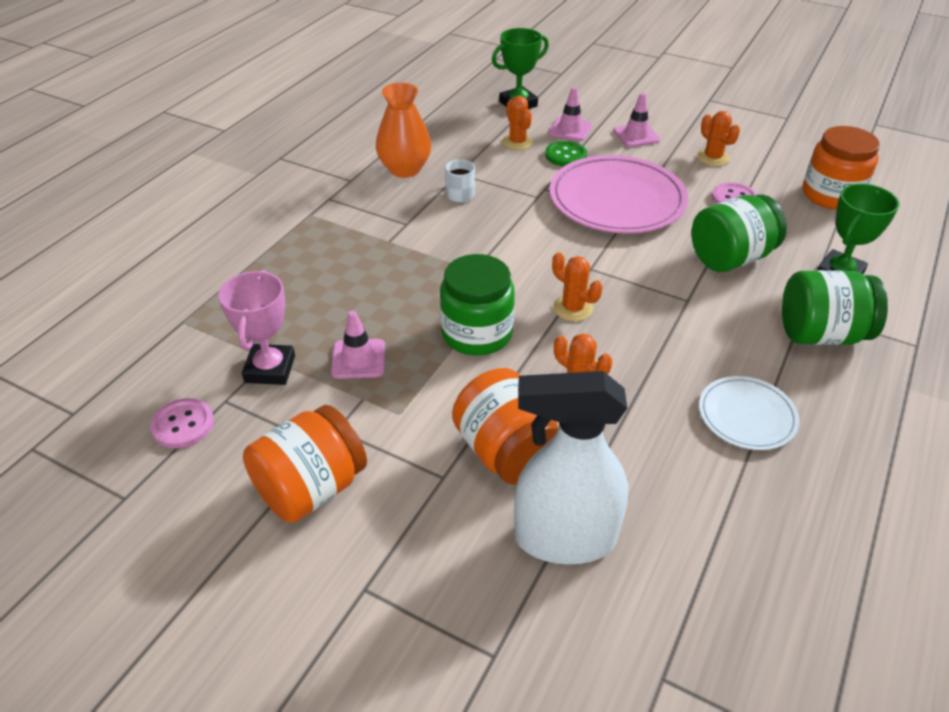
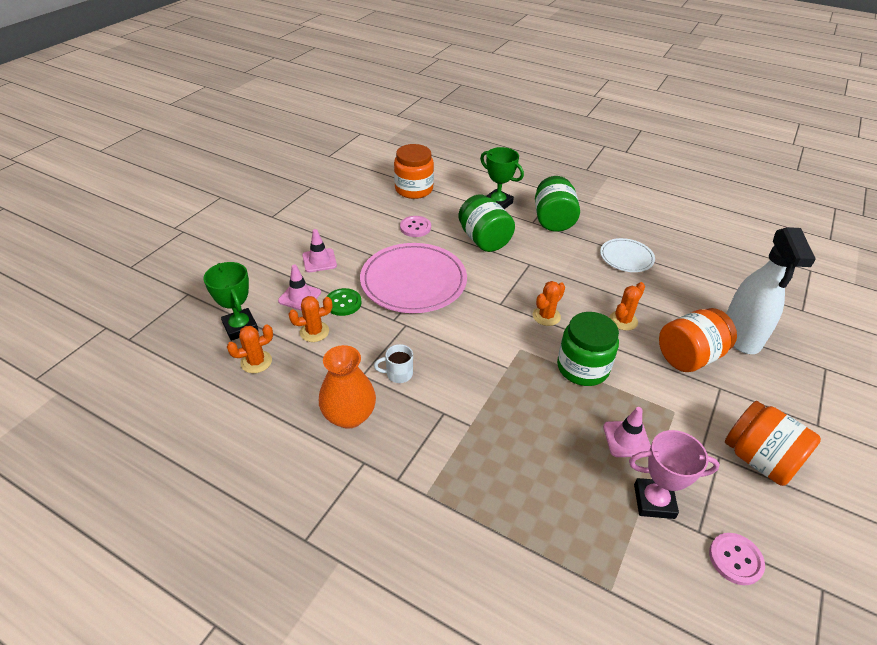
camera: 90 degrees left, 0 degrees up
(713, 158) = (360, 228): orange cactus -> orange cactus (256, 362)

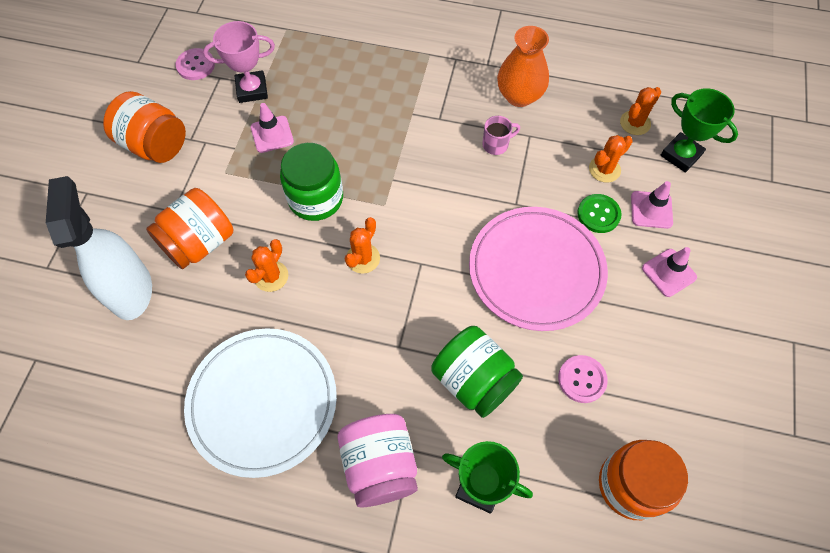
camera: 165 degrees right, 20 degrees up
(398, 374) = (496, 144): white mug -> pink mug
(553, 220) = (380, 465): green jar -> pink jar
(626, 257) = (263, 402): white plate -> white plate, size x1.87

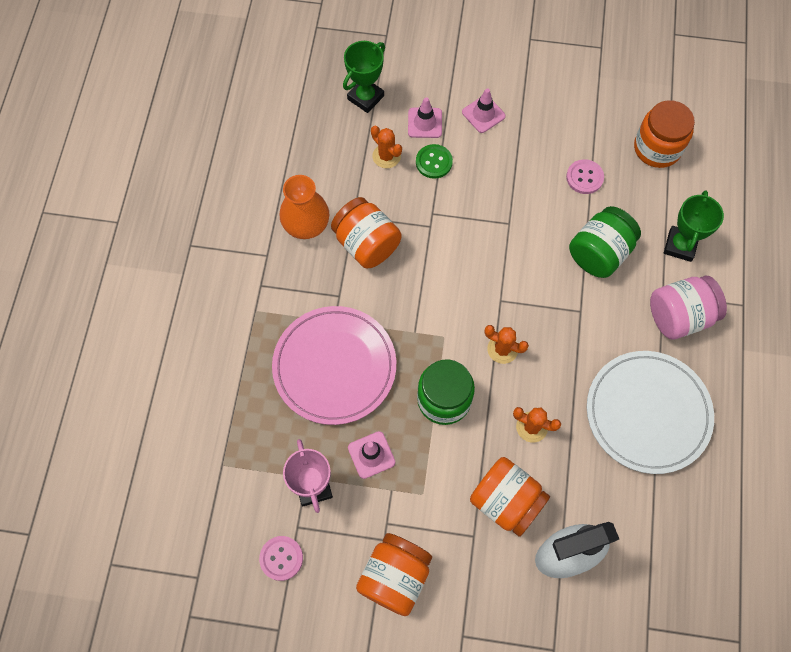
camera: 95 degrees left, 5 degrees up
(496, 144) = (366, 244): pink mug -> orange jar
(536, 270) = (494, 209): pink plate -> pink plate (334, 366)
(635, 123) = (332, 130): orange cactus -> none

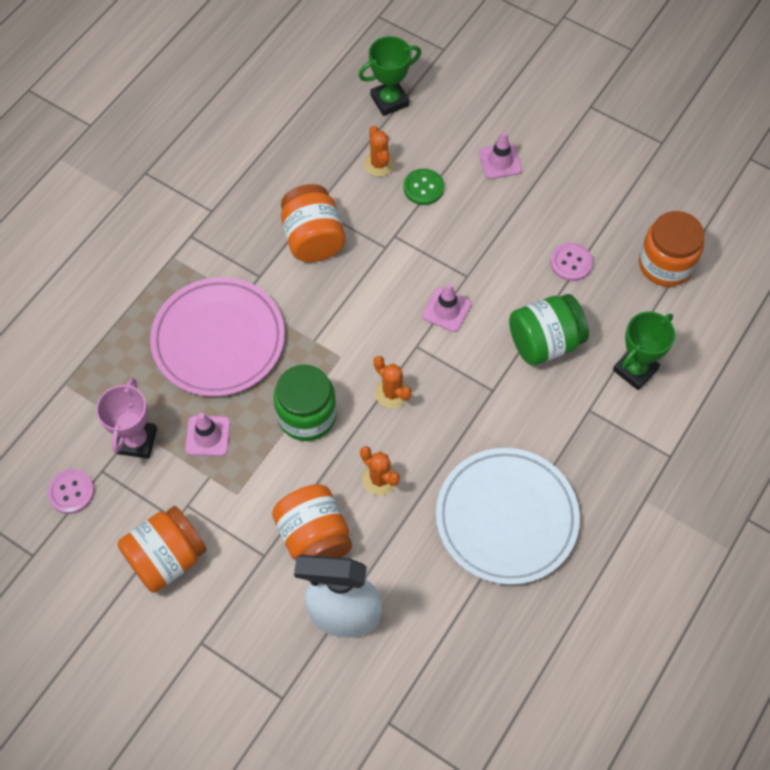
camera: 25 degrees right, 5 degrees down
(306, 225) = (264, 198): orange vase -> none
(425, 123) = (435, 147): pink traffic cone -> pink traffic cone (446, 310)
(679, 316) = (594, 438): pink jar -> none

